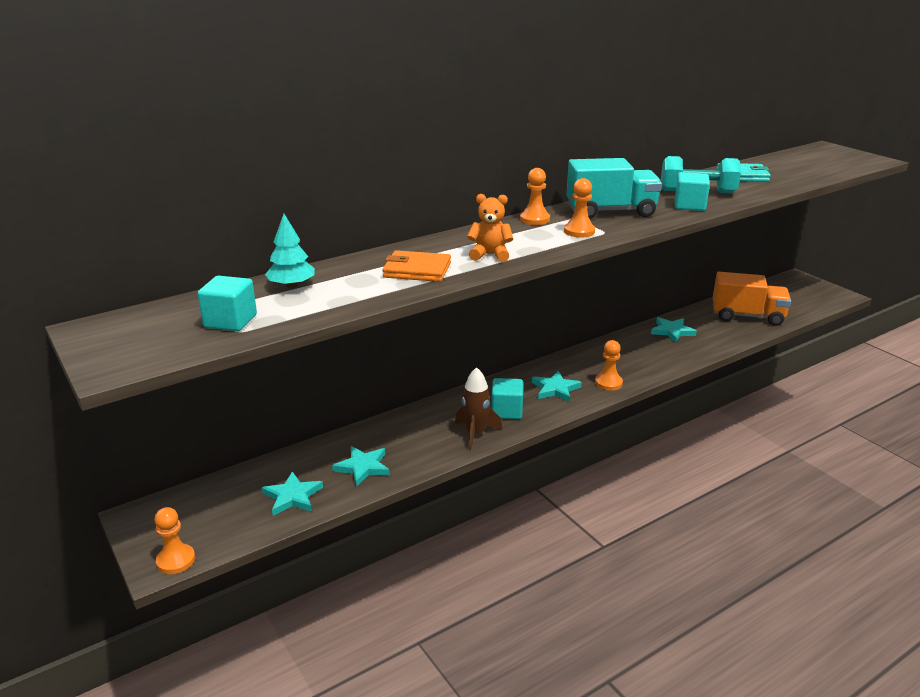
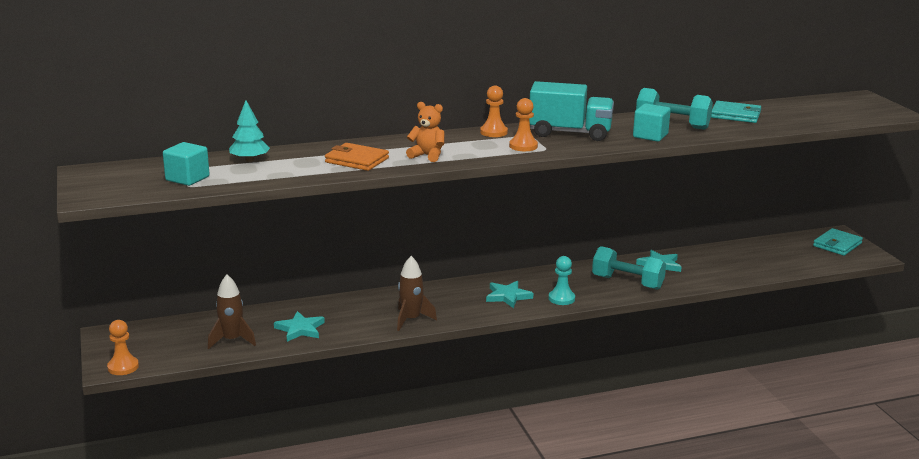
camera: 15 degrees right, 5 degrees down
(292, 496) = (232, 340): turquoise star -> brown rocket
(506, 411) = (450, 307): turquoise cube -> none
(608, 383) = (561, 298): orange pawn -> turquoise pawn
(657, 355) = (627, 282): none -> turquoise dumbbell
(747, 316) = (750, 262): orange truck -> none
(805, 288) = (837, 245): none -> turquoise wallet

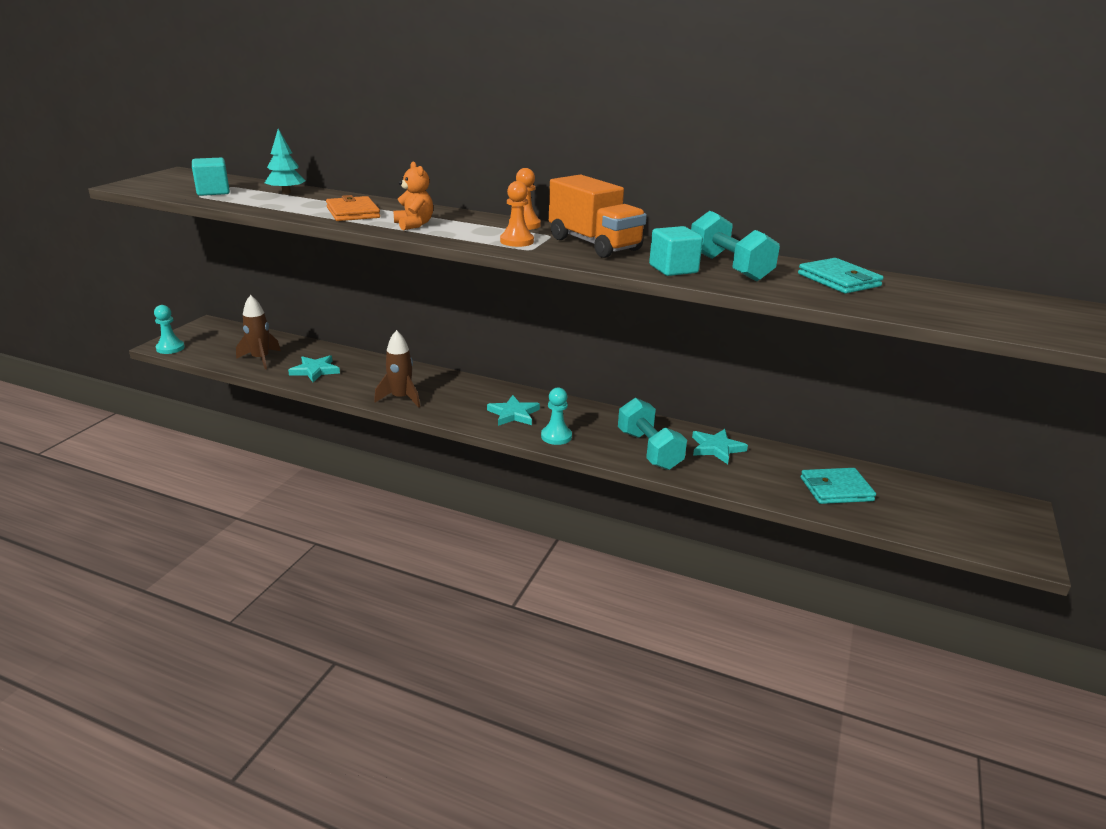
camera: 40 degrees right, 5 degrees up
(123, 367) = (170, 348): orange pawn -> turquoise pawn
(570, 133) = (594, 244): turquoise truck -> orange truck
(837, 245) = (995, 519): turquoise wallet -> turquoise wallet (836, 489)

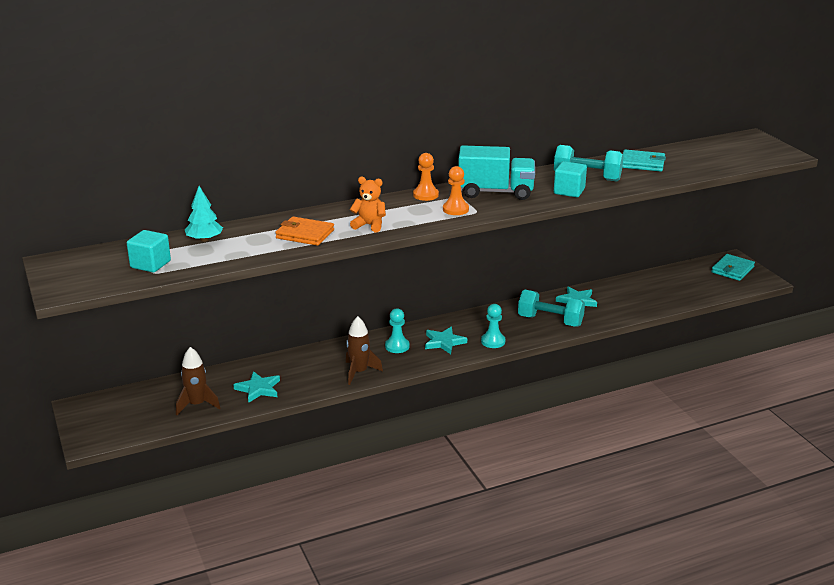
camera: 45 degrees left, 0 degrees up
(170, 348) = (100, 439): turquoise pawn -> turquoise pawn (397, 346)
(594, 244) = (495, 192): orange truck -> turquoise truck
(836, 489) = (658, 292): turquoise wallet -> turquoise wallet (732, 269)

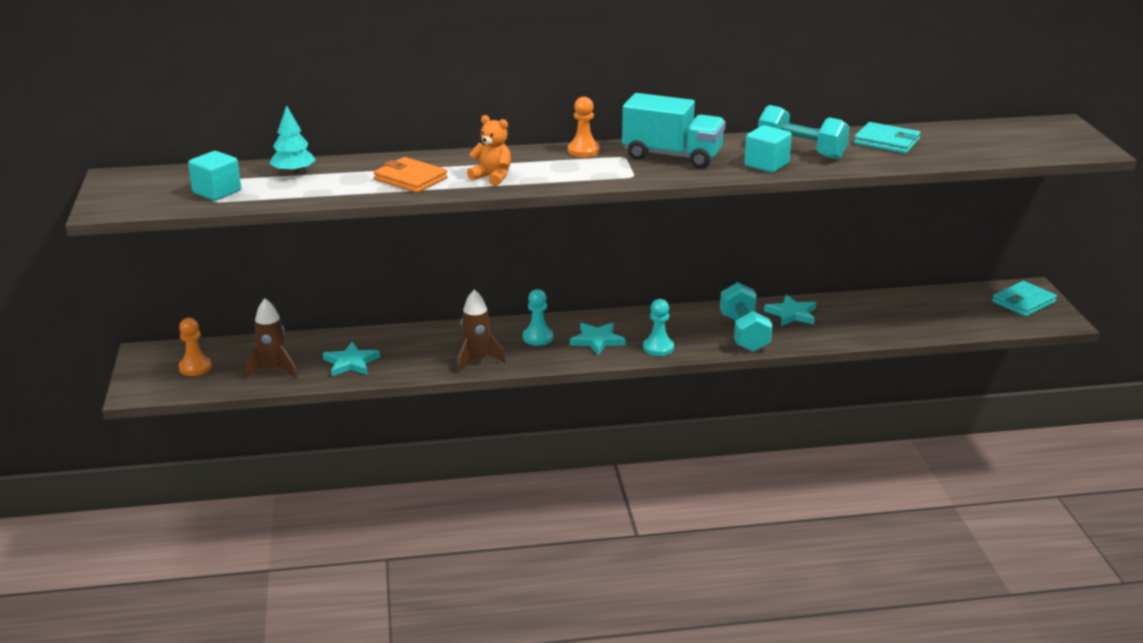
camera: 15 degrees right, 0 degrees up
(455, 209) = (608, 171): orange pawn -> orange pawn (195, 367)
(550, 321) = (744, 333): turquoise dumbbell -> turquoise dumbbell turned 45 degrees clockwise

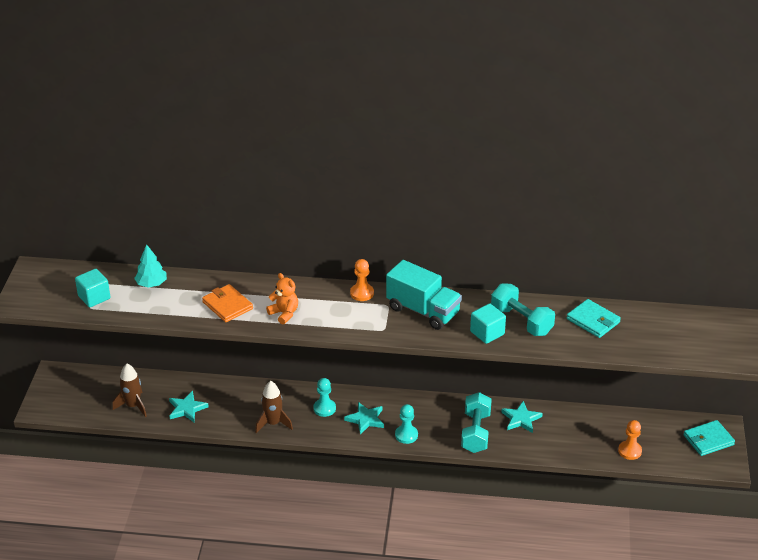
camera: 15 degrees right, 10 degrees up
(195, 367) = (82, 393): orange pawn -> orange pawn (629, 451)

